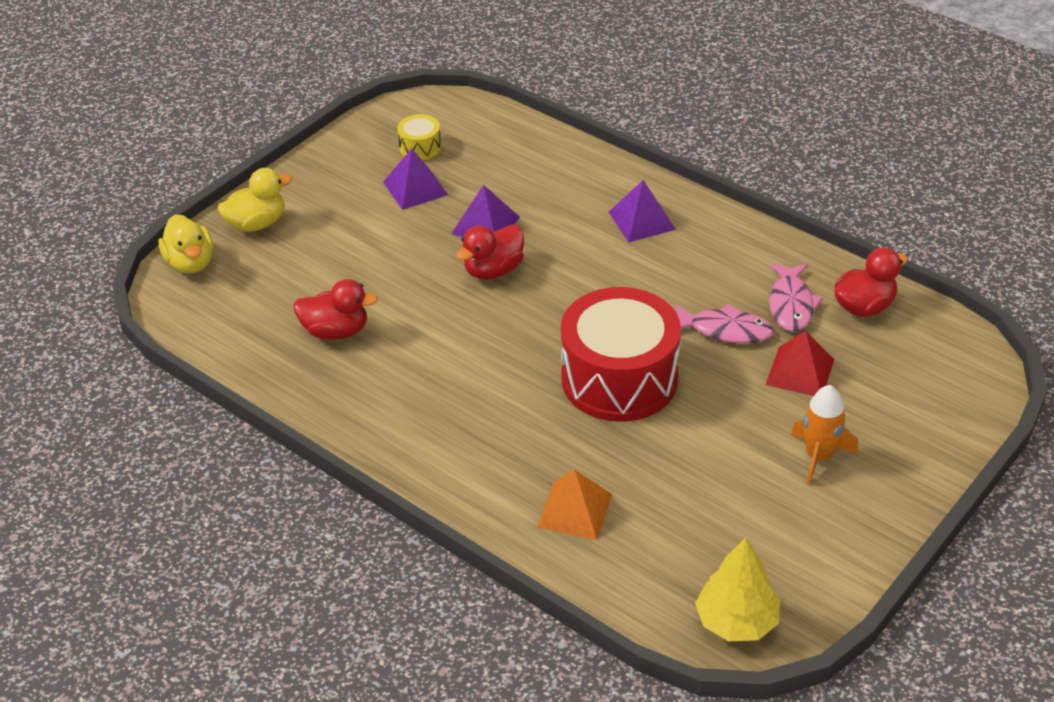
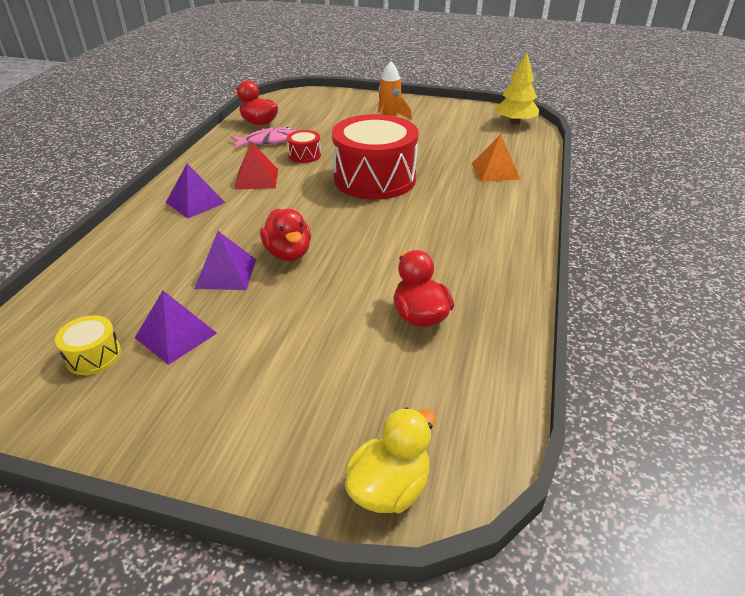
camera: 115 degrees left, 5 degrees down
(257, 223) = (283, 451): yellow duck -> none
(493, 270) = (288, 253): red duck -> red duck turned 45 degrees clockwise
(725, 330) = (304, 155): pink fish -> red drum
(800, 372) = (327, 131): red pyramid -> red pyramid (256, 179)

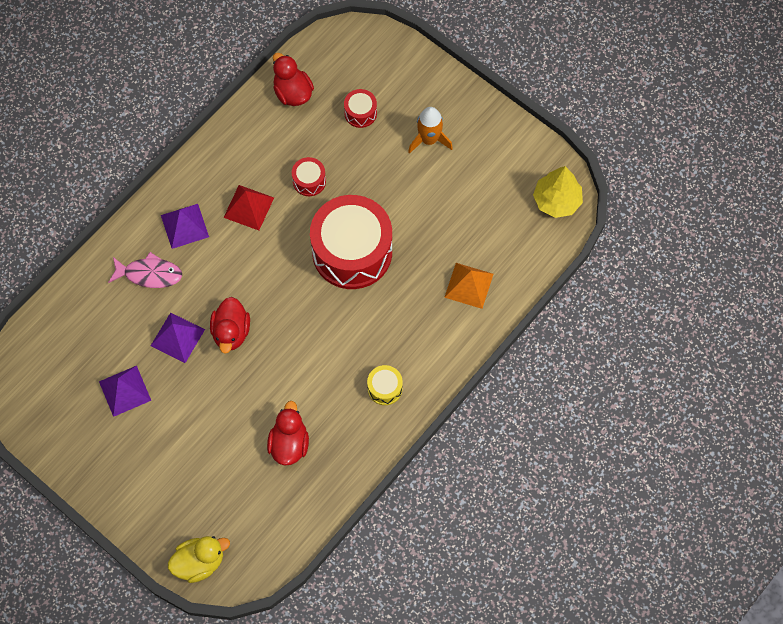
camera: 25 degrees right, 30 degrees up
(93, 356) = (70, 388): yellow drum -> yellow drum (385, 388)
(268, 141) = (287, 137): pink fish -> pink fish (149, 274)
(323, 120) = (360, 113): none -> red drum

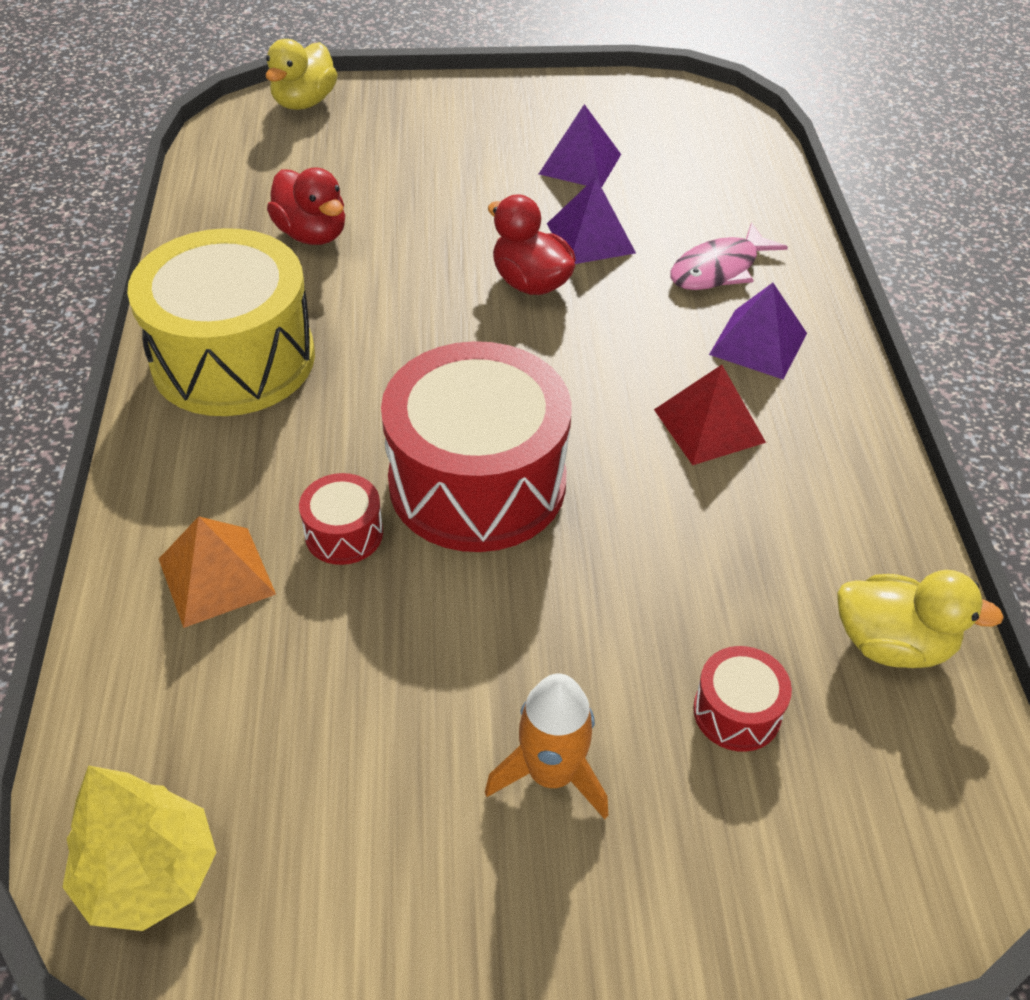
camera: 135 degrees right, 20 degrees down
(292, 93) = (892, 644): red duck -> yellow duck
(309, 181) = (672, 528): red drum -> red drum (344, 533)
(385, 388) = (233, 359): yellow drum -> yellow drum, size x2.37

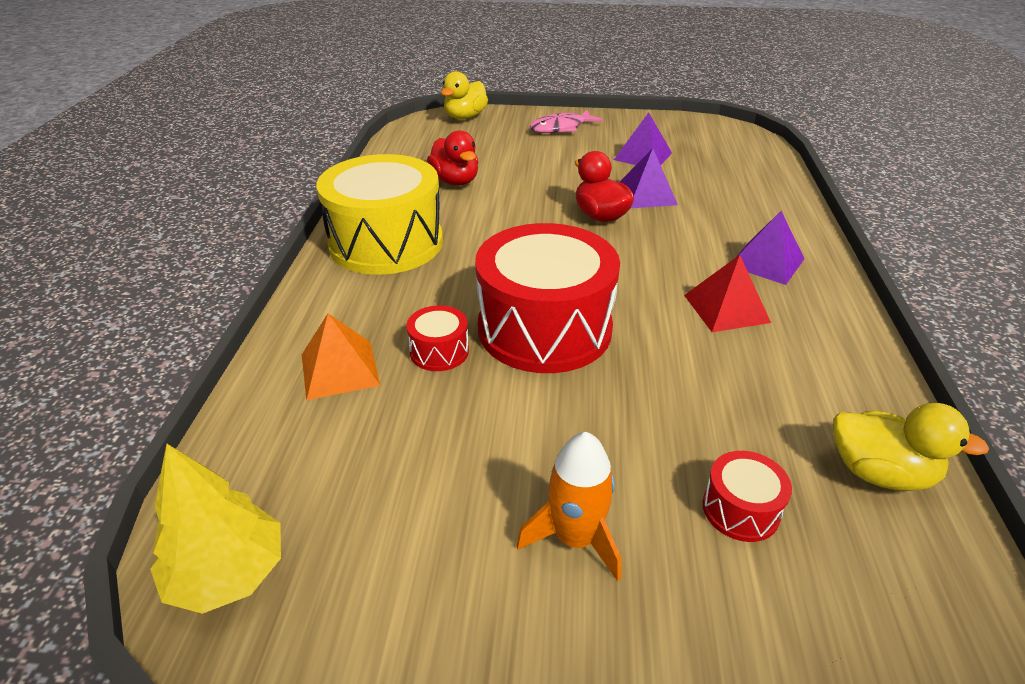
camera: 10 degrees right, 10 degrees down
(719, 269) = (738, 217): pink fish -> pink fish (561, 128)

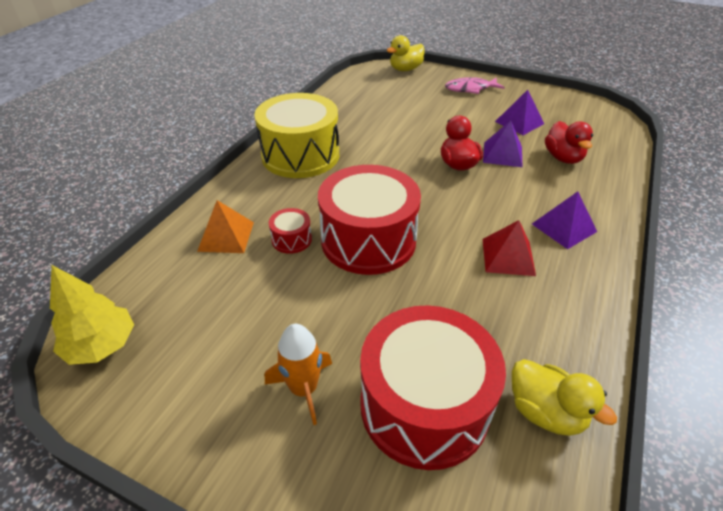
camera: 20 degrees right, 5 degrees up
(455, 181) = (370, 118): red duck -> red duck (563, 158)
(740, 509) = (424, 405): red drum -> red drum, size x2.37

